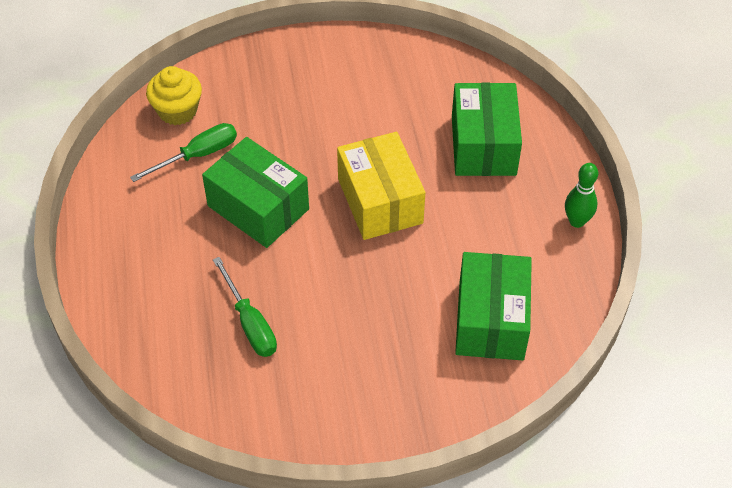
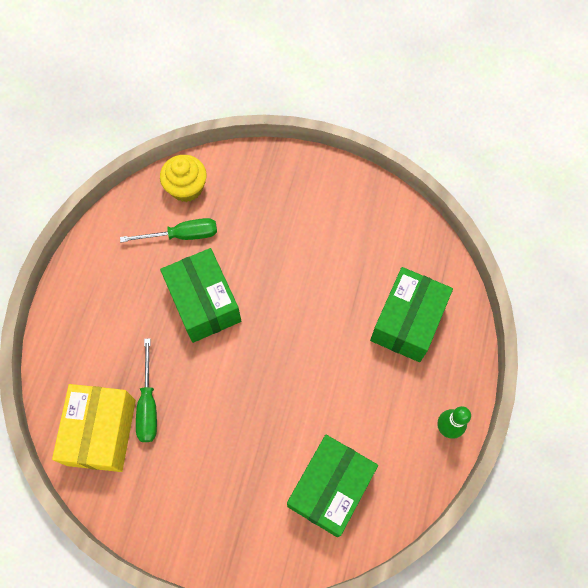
camera: 25 degrees right, 15 degrees up
(380, 201) = (299, 338): yellow box -> yellow box (101, 432)

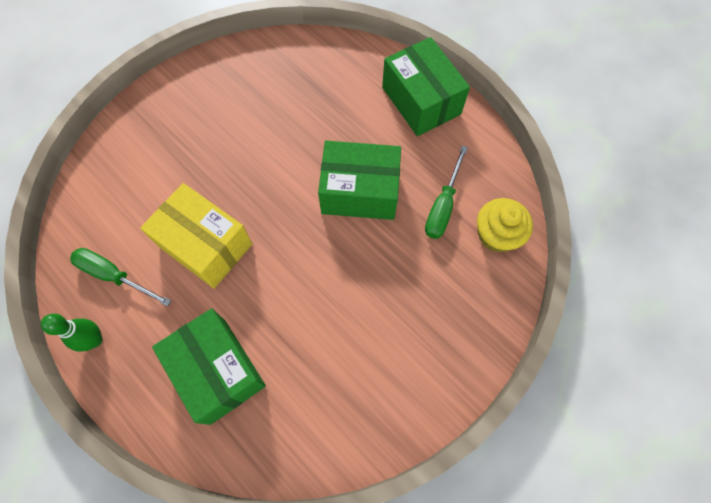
camera: 120 degrees right, 0 degrees up
(101, 432) = (295, 69): yellow box -> yellow box (205, 245)
(148, 404) = (295, 109): green screwdriver -> green screwdriver (114, 275)
(330, 488) = (126, 208): green box -> green box (421, 101)

